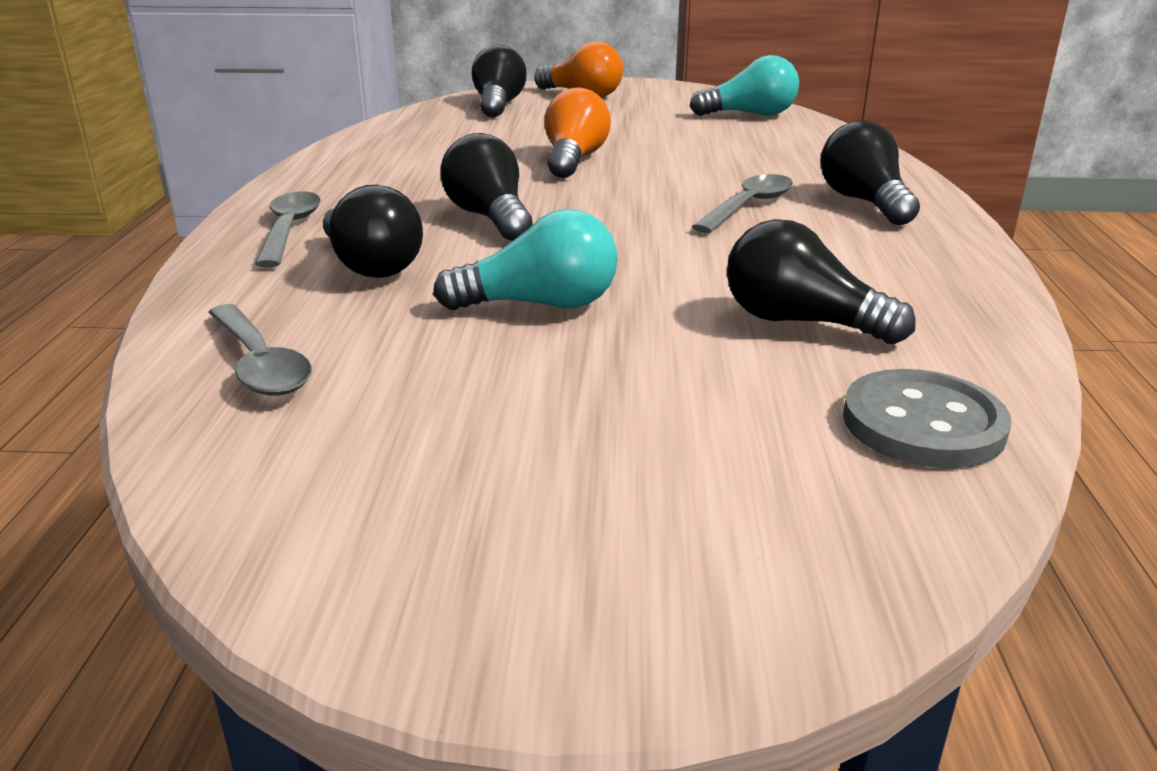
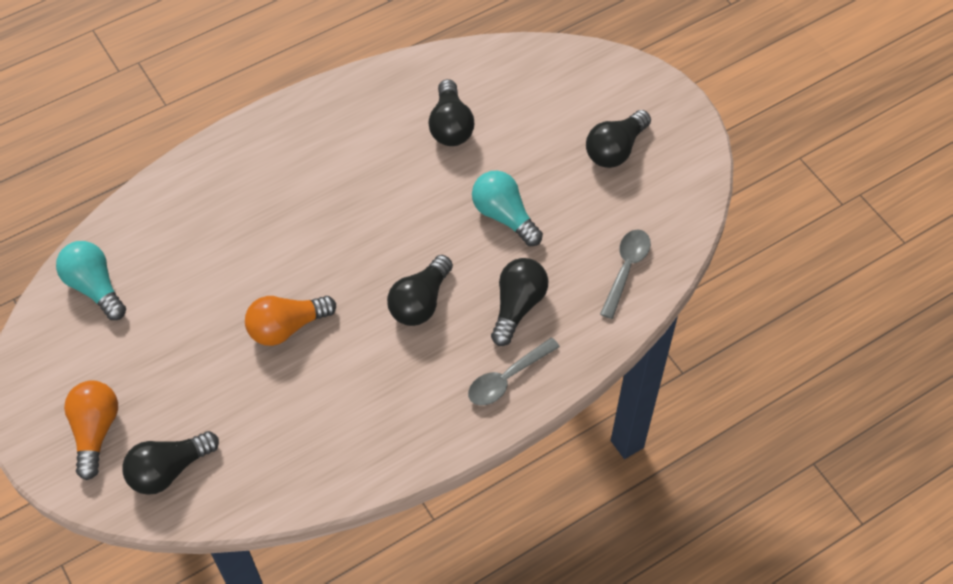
camera: 125 degrees left, 30 degrees up
(748, 206) = (315, 200): grey spoon -> none
(864, 202) = (271, 155): black light bulb -> black light bulb (615, 149)
(923, 423) = (505, 69): grey button -> none

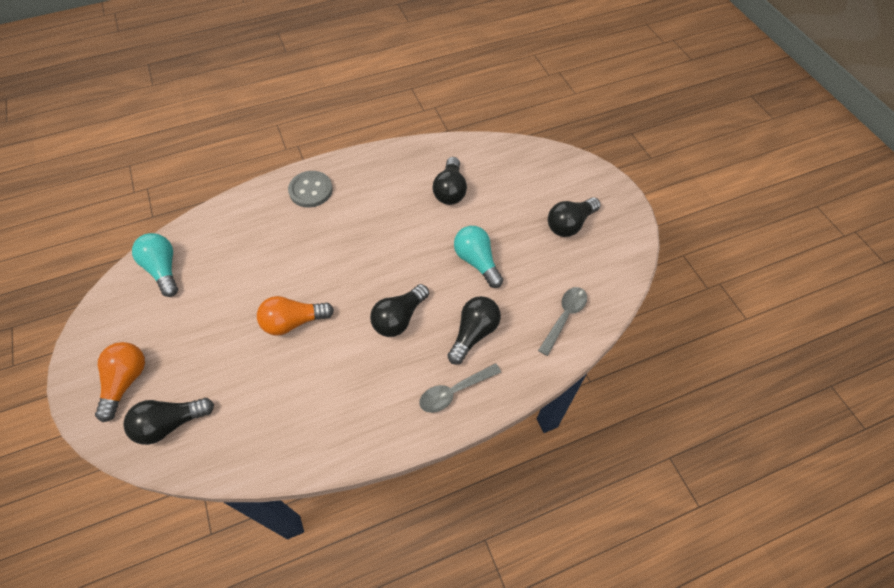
camera: 10 degrees right, 0 degrees up
(261, 152) = (311, 190): none -> grey button

